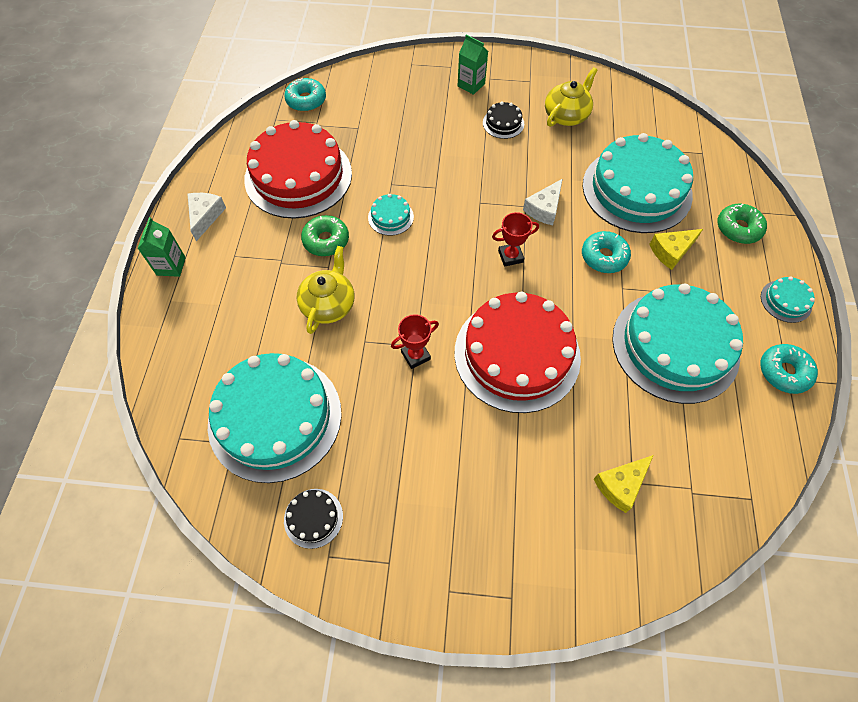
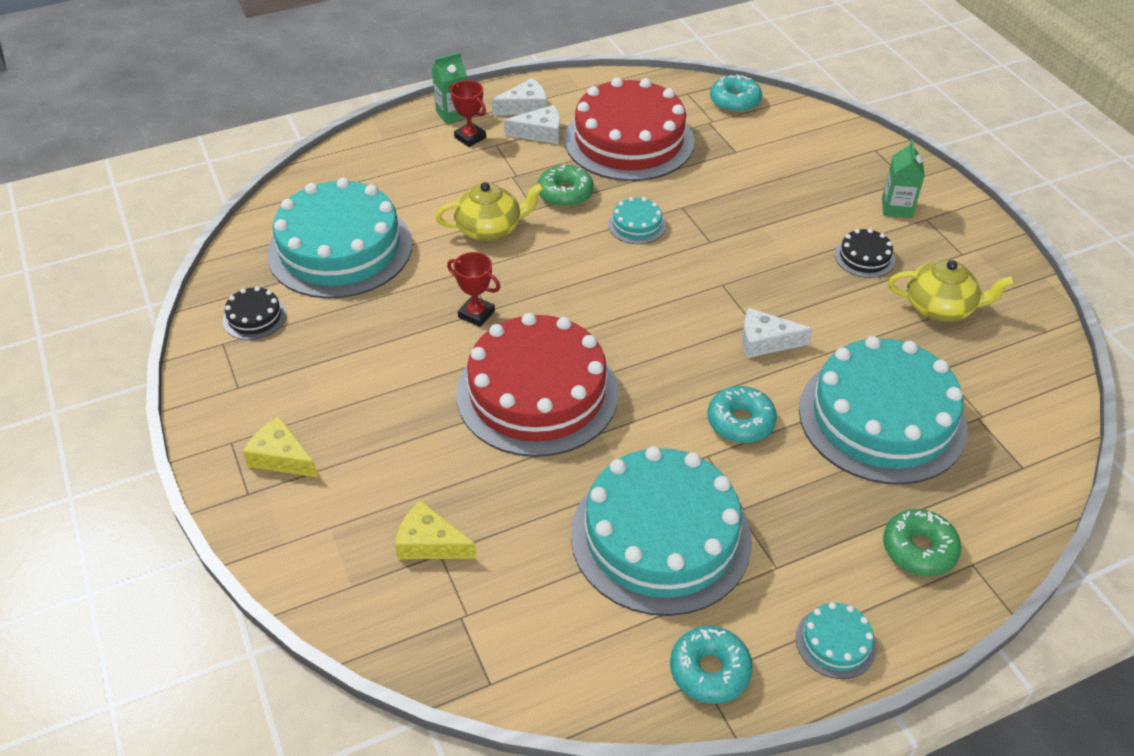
camera: 60 degrees right, 15 degrees down
(245, 222) = (540, 133): none -> white cheese
(510, 256) = (667, 338): red trophy -> red trophy (470, 137)
(671, 251) = (810, 486): yellow cheese -> yellow cheese (281, 457)

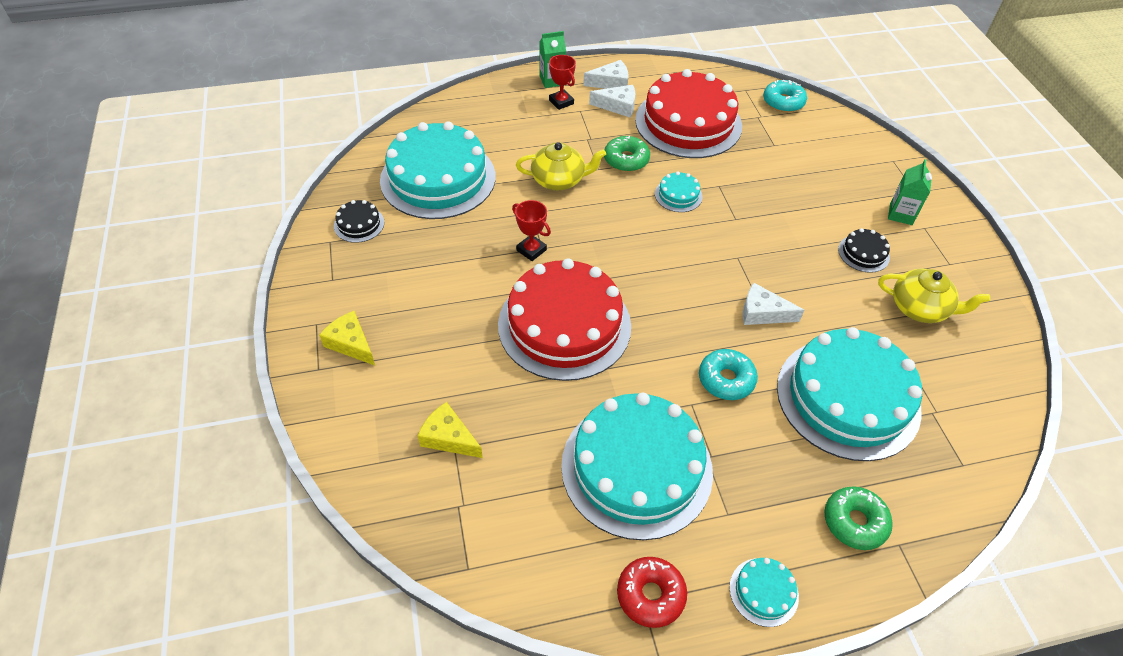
camera: 10 degrees right, 5 degrees up
(709, 671) = (650, 595): turquoise donut -> red donut

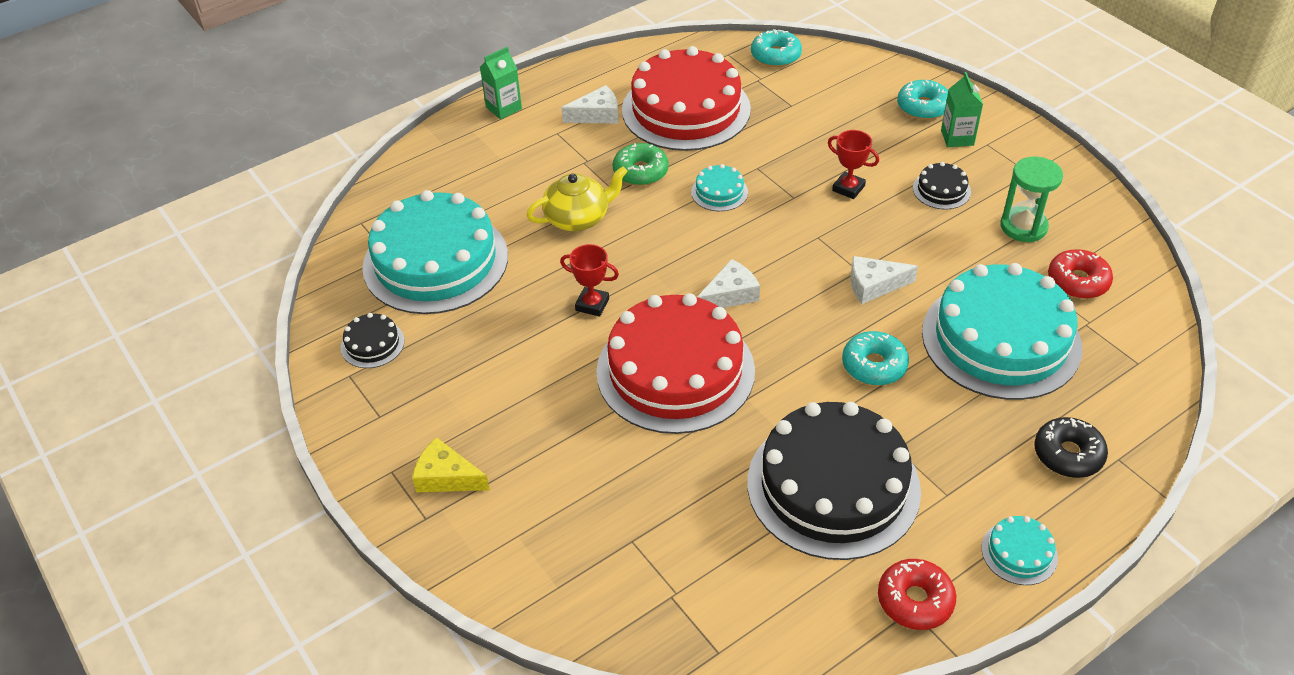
camera: 20 degrees left, 5 degrees down
(448, 437) = (619, 532): yellow cheese -> none
(561, 102) = (529, 130): red trophy -> red trophy (848, 188)
(611, 83) = (574, 91): white cheese -> white cheese (730, 295)
(636, 468) = (833, 486): turquoise cake -> black cake
(854, 522) = (1068, 454): green donut -> black donut
(884, 180) = (923, 107): none -> turquoise donut
(920, 308) = (1023, 227): yellow teapot -> green hourglass
(944, 372) = (1077, 281): none -> red donut

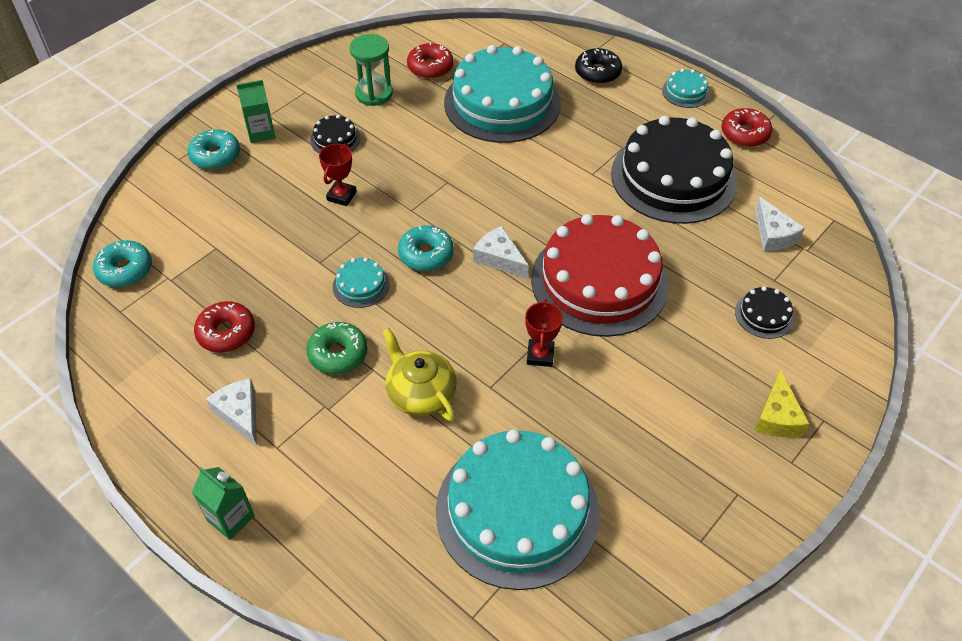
camera: 105 degrees left, 5 degrees up
(372, 344) = (653, 533): black cake -> black cake (764, 315)
(686, 109) = (226, 333): red cake -> red donut
(874, 285) = (463, 171): white cheese -> white cheese (773, 234)
(874, 365) = (551, 165): turquoise donut -> turquoise donut (426, 254)

